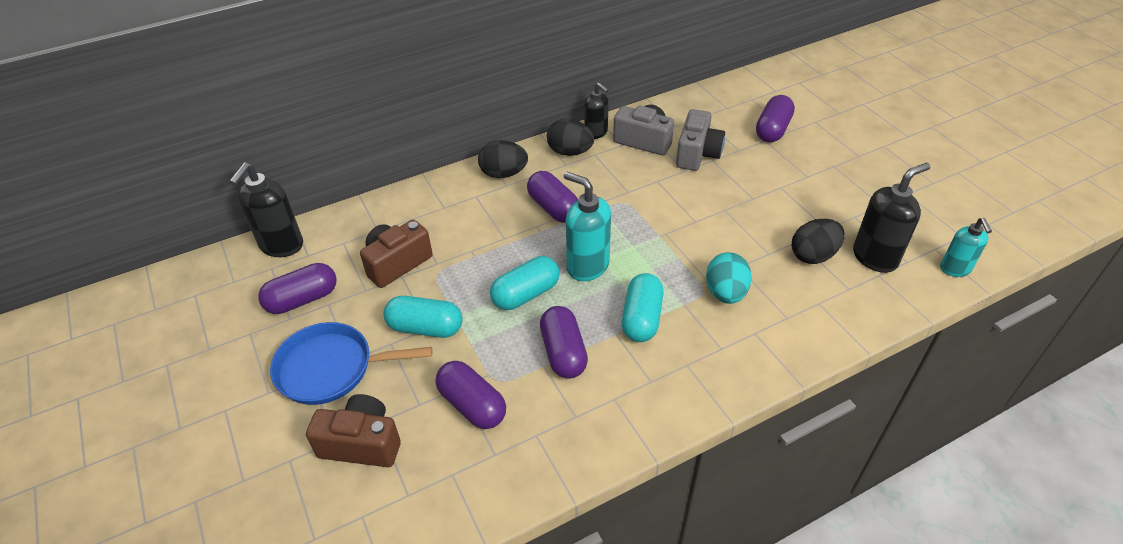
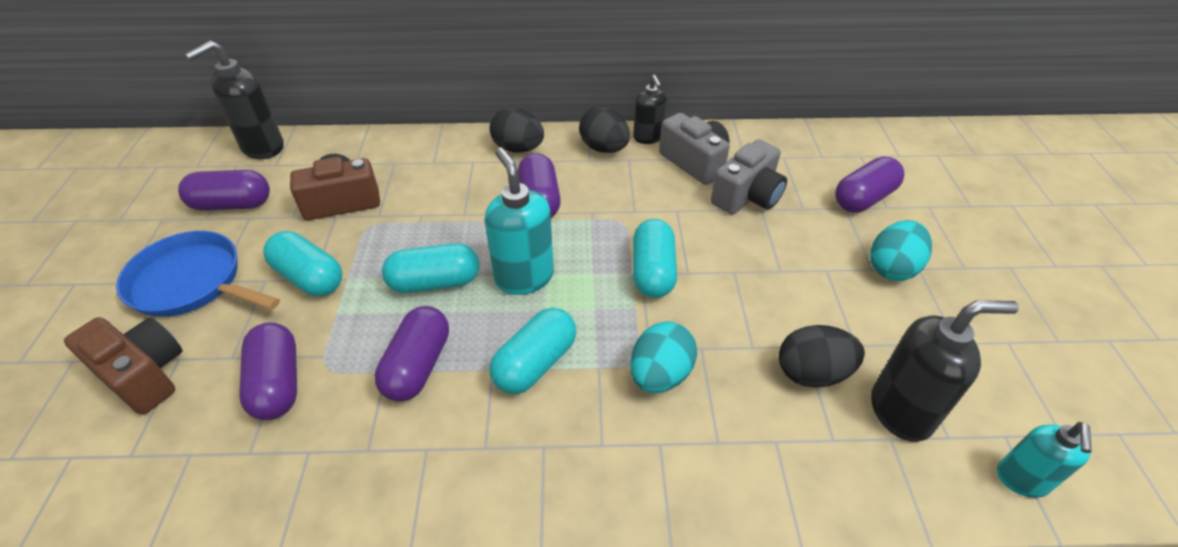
camera: 25 degrees right, 0 degrees up
(672, 229) = (653, 272): none -> turquoise capsule
(818, 171) = (892, 268): none -> turquoise egg

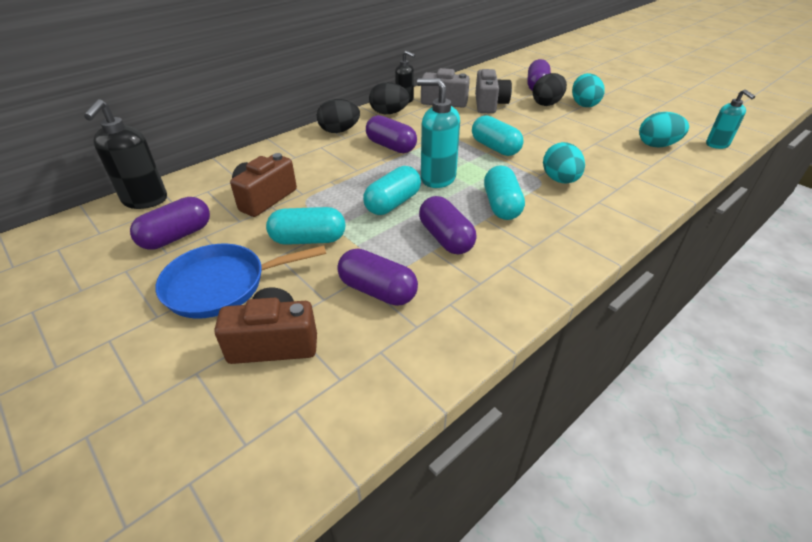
camera: 40 degrees left, 5 degrees down
(812, 373) = (612, 149): black egg -> black egg (547, 103)
(901, 411) = (657, 145): black soap dispenser -> turquoise egg

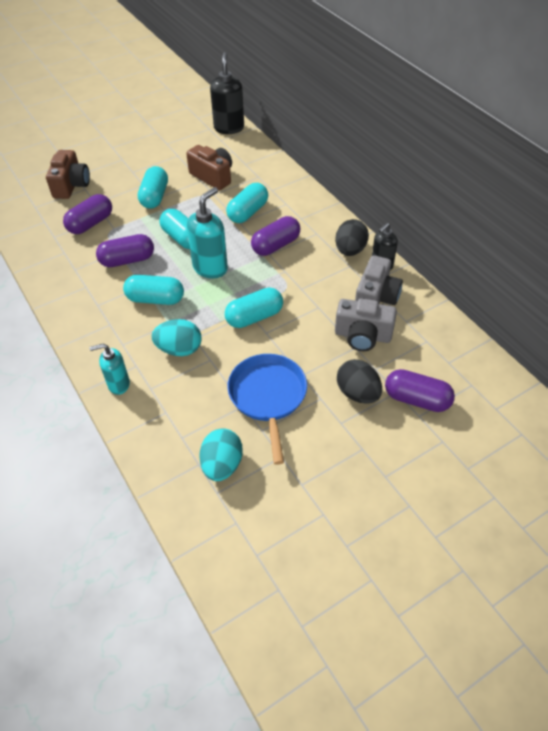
camera: 100 degrees right, 10 degrees up
(145, 200) = (229, 128): black soap dispenser -> black soap dispenser turned 75 degrees clockwise
(177, 236) = (181, 145): purple capsule -> none
(222, 285) = (126, 165): blue pan -> blue pan (268, 397)
(338, 167) = (248, 212): none -> turquoise capsule
(339, 131) = (315, 215): black egg -> none
(584, 104) = (350, 433): turquoise egg -> none
(717, 145) = (206, 535): turquoise soap dispenser -> turquoise soap dispenser (118, 384)

